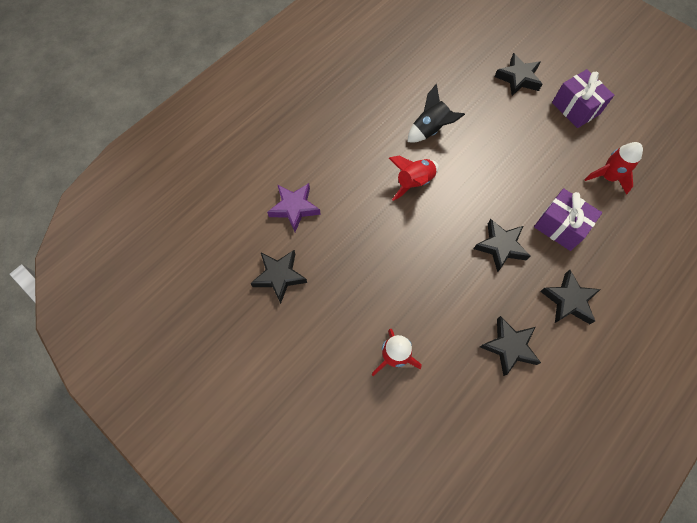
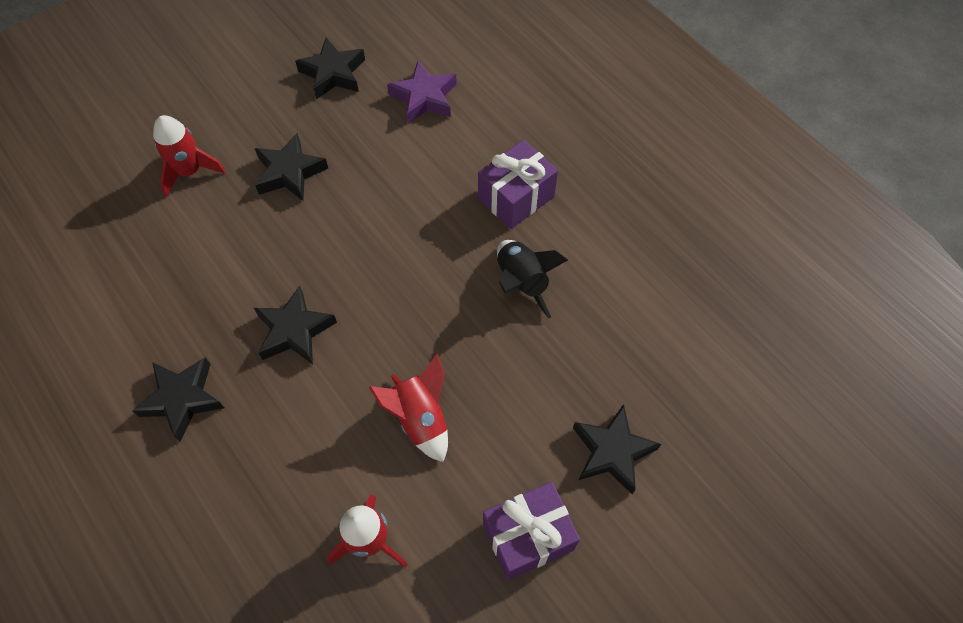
camera: 100 degrees right, 5 degrees down
(414, 182) = (430, 241): red rocket -> red rocket (420, 418)
(509, 347) = (150, 302): black star -> black star (290, 172)
(560, 227) = (301, 427): purple gift -> purple gift (516, 197)

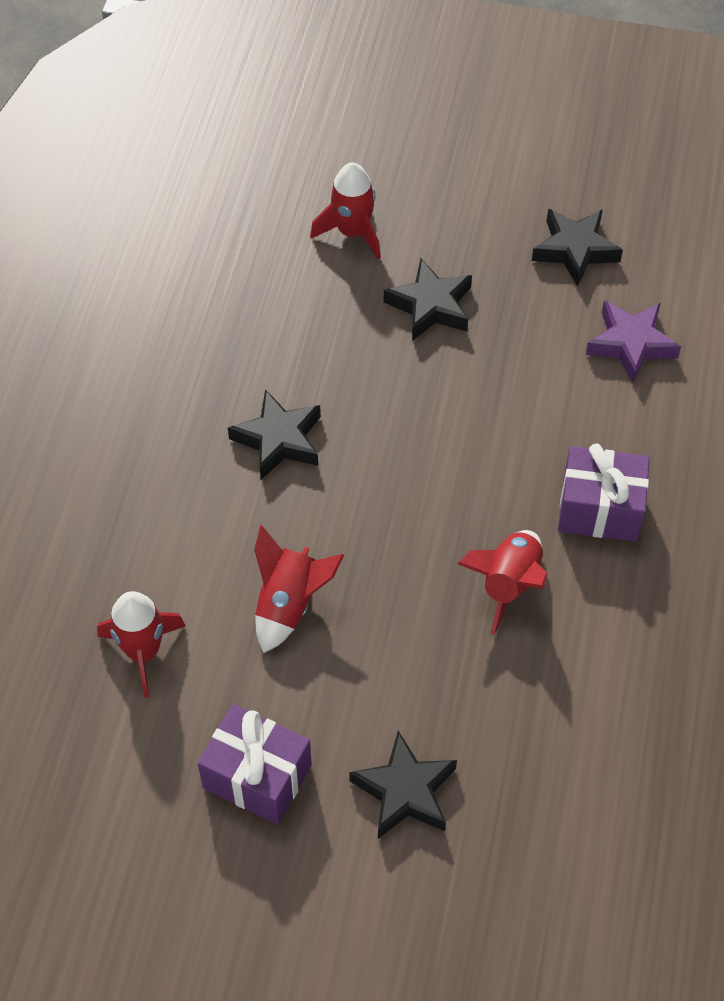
camera: 50 degrees right, 5 degrees down
(182, 399) = (140, 411): black star -> none
(521, 282) = (509, 584): black rocket -> red rocket

